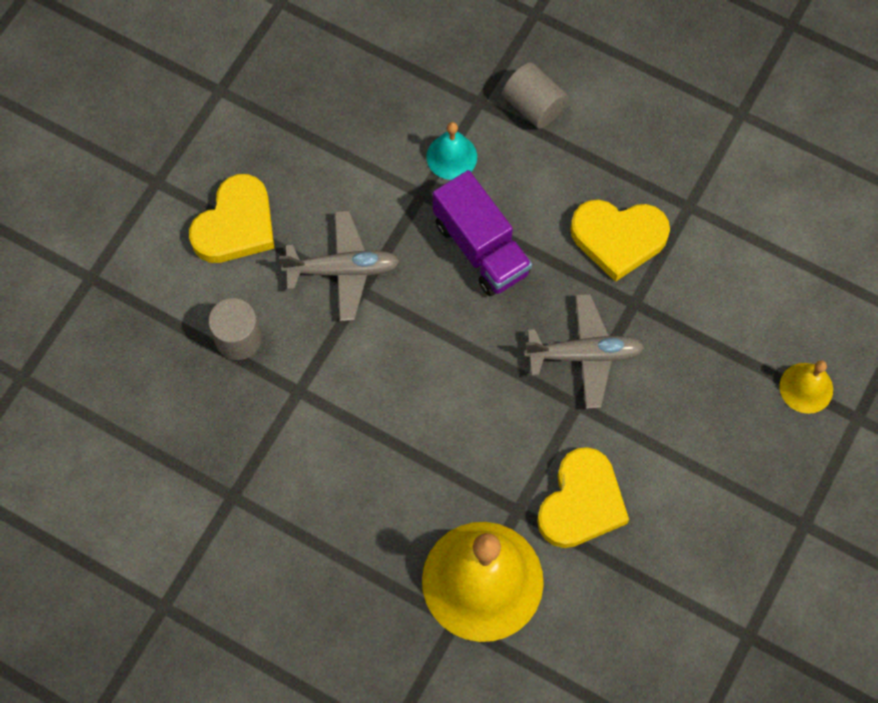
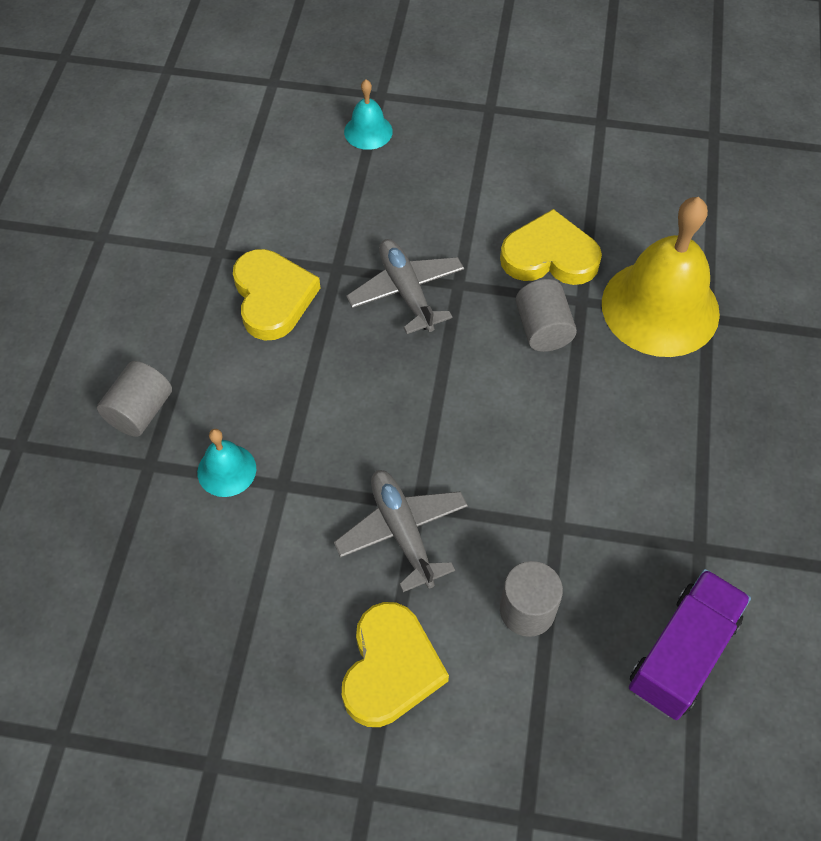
camera: 110 degrees left, 10 degrees down
(236, 225) = (390, 668): yellow heart -> yellow heart turned 90 degrees clockwise
(481, 248) = (326, 409): purple truck -> purple truck (682, 654)
(497, 460) = (543, 329): none -> grey cylinder
(806, 388) = (368, 131): yellow bell -> turquoise bell

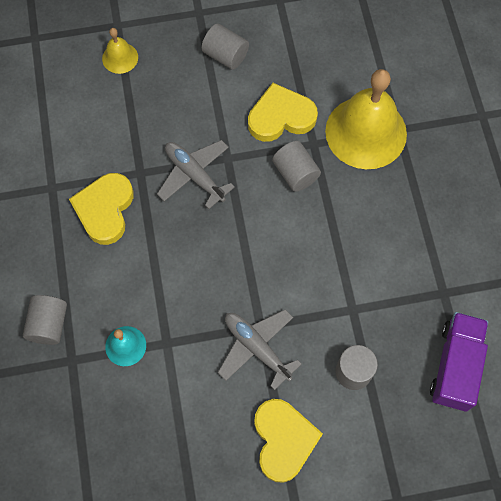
camera: 20 degrees left, 10 degrees up
(273, 297) = (105, 209): yellow heart -> yellow heart turned 135 degrees counterclockwise
(368, 131) = (120, 58): turquoise bell -> yellow bell
(504, 165) = (225, 55): none -> grey cylinder

